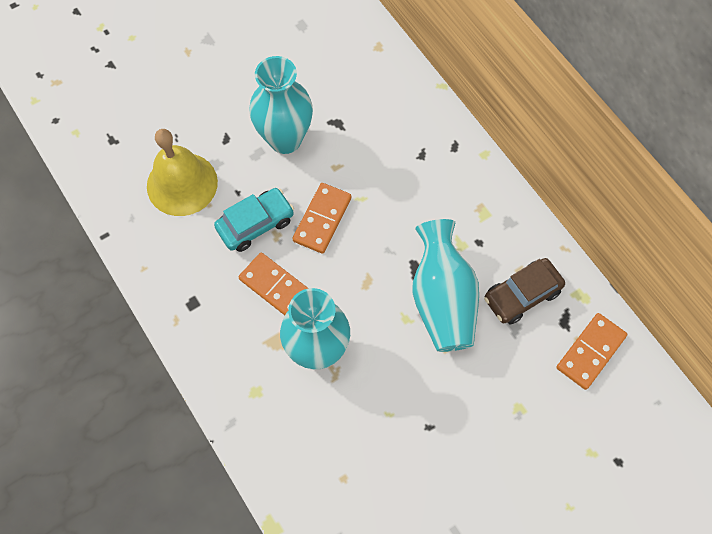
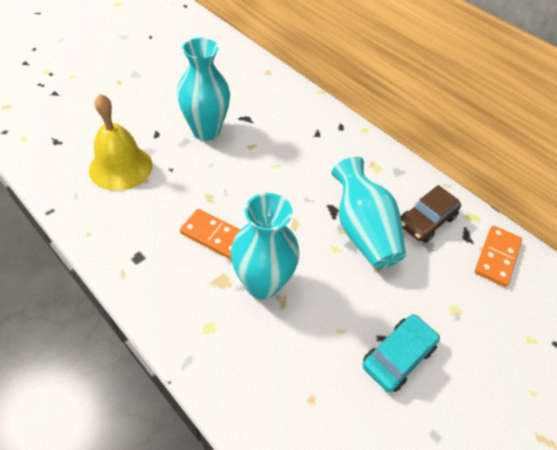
camera: 15 degrees left, 15 degrees down
(255, 224) = (189, 190): turquoise car -> turquoise car (398, 356)
(322, 219) = (247, 182): orange domino -> none

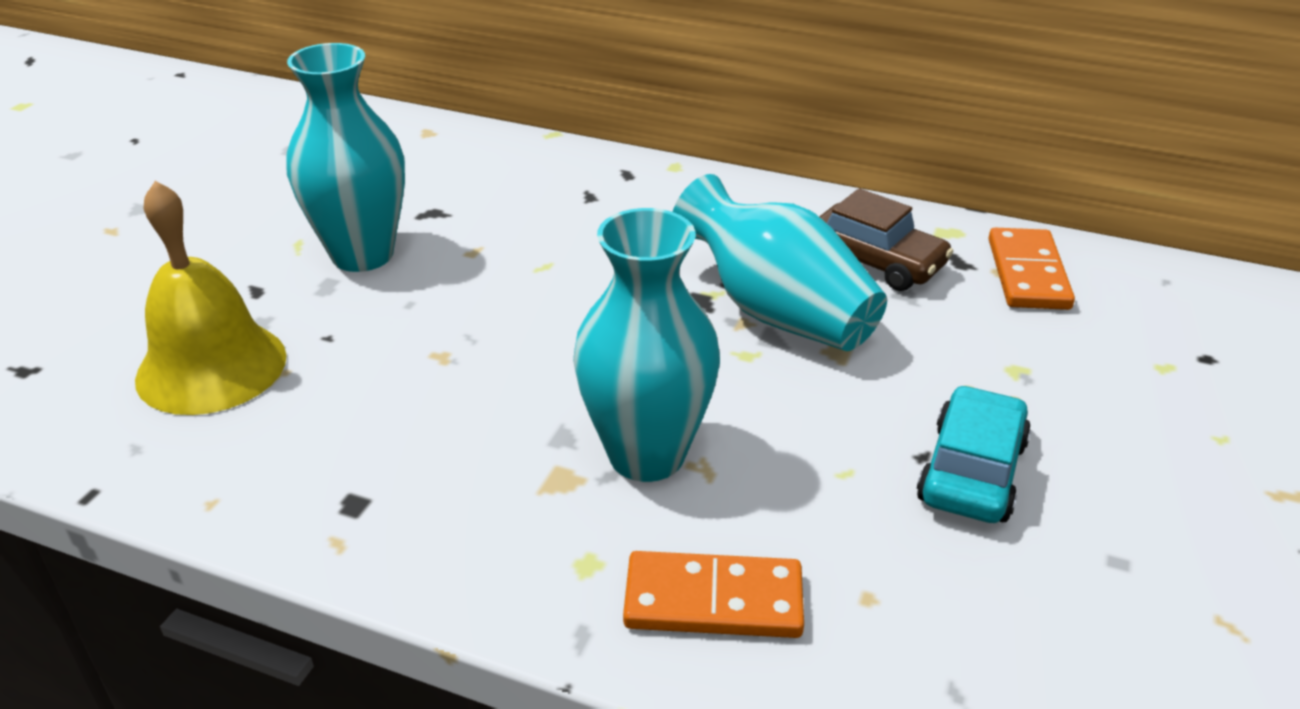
camera: 20 degrees left, 15 degrees down
(215, 236) = (499, 413): orange domino -> orange domino (713, 600)
(426, 221) = (876, 262): brown car -> brown car turned 75 degrees counterclockwise

